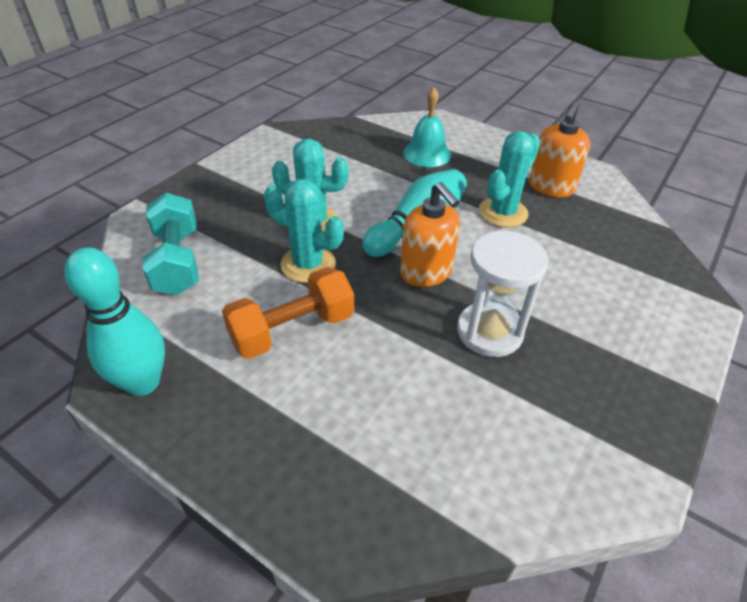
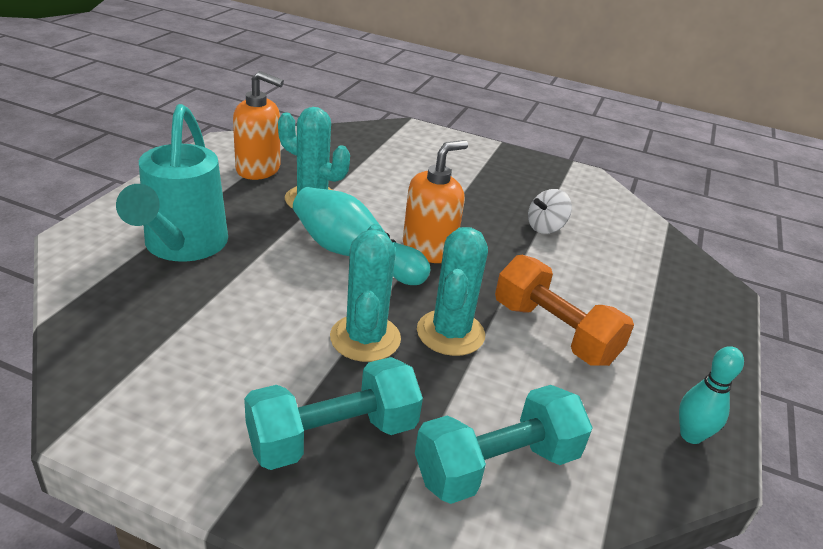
camera: 105 degrees left, 10 degrees down
(143, 382) = (691, 435): turquoise bowling pin -> turquoise bowling pin, size x0.59
(233, 201) = (333, 436): none -> turquoise dumbbell
(427, 153) = (182, 247): turquoise bell -> turquoise watering can
(473, 378) = (545, 227): none -> white spinning top
(489, 332) = (490, 217): white hourglass -> none

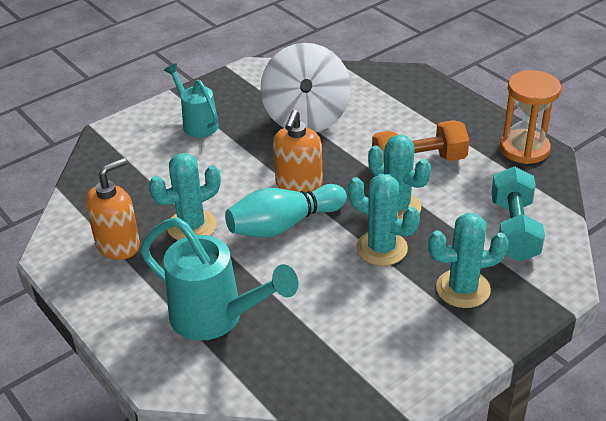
camera: 55 degrees left, 5 degrees up
(333, 436) = (463, 289): turquoise dumbbell -> turquoise cactus
(429, 249) = (298, 184): orange soap dispenser -> orange soap dispenser turned 150 degrees counterclockwise
(467, 166) = (197, 123): none -> turquoise watering can
(545, 227) = (306, 118): white spinning top -> white spinning top, size x2.34
(691, 435) = (524, 149): turquoise bowling pin -> orange hourglass

